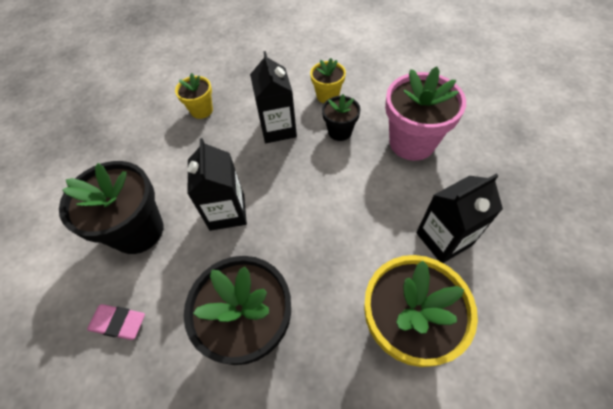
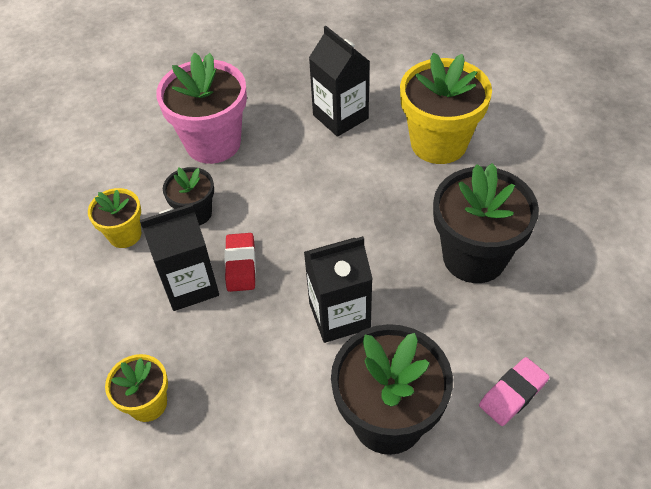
camera: 100 degrees left, 5 degrees down
(118, 323) = (512, 393): pink eraser -> pink eraser turned 45 degrees clockwise
(287, 156) = (240, 265): none -> red eraser

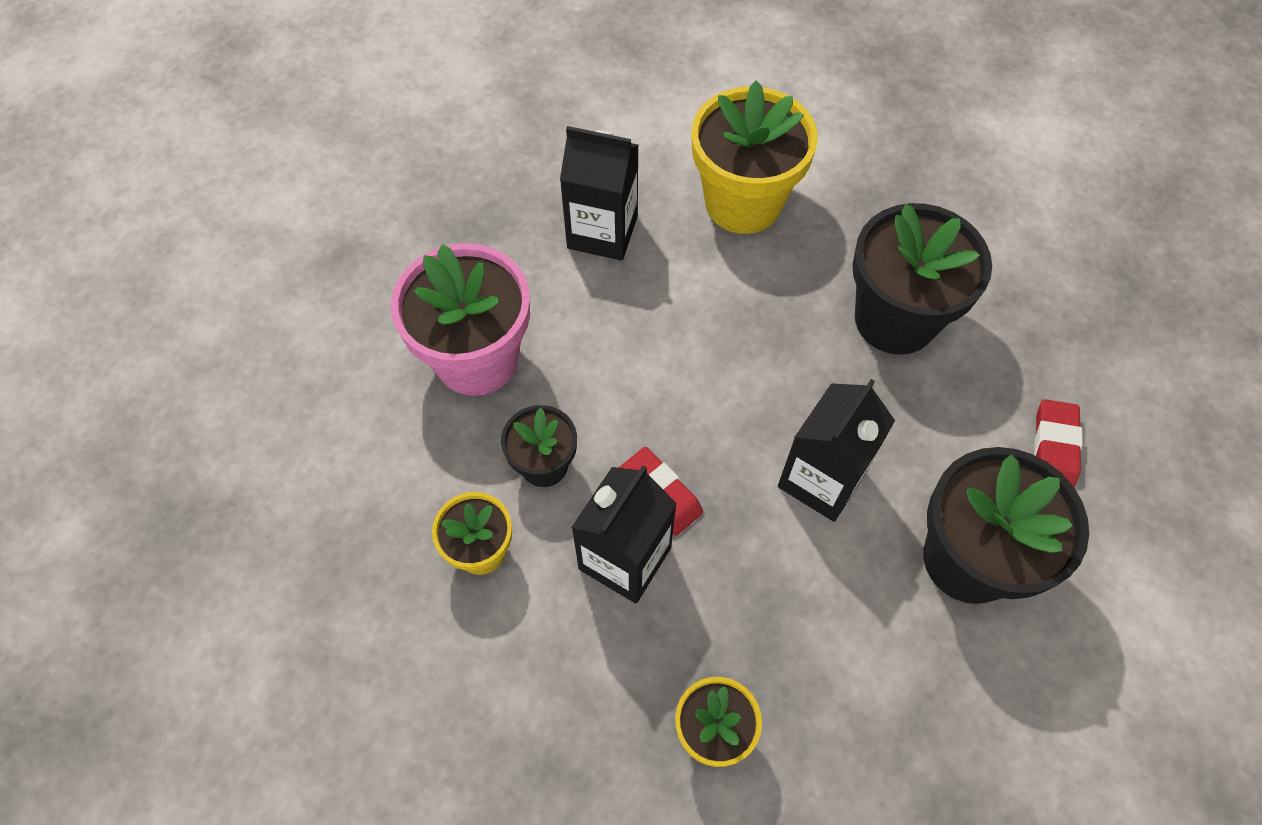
camera: 40 degrees left, 10 degrees up
(512, 393) = (1054, 446): pink eraser -> red eraser

